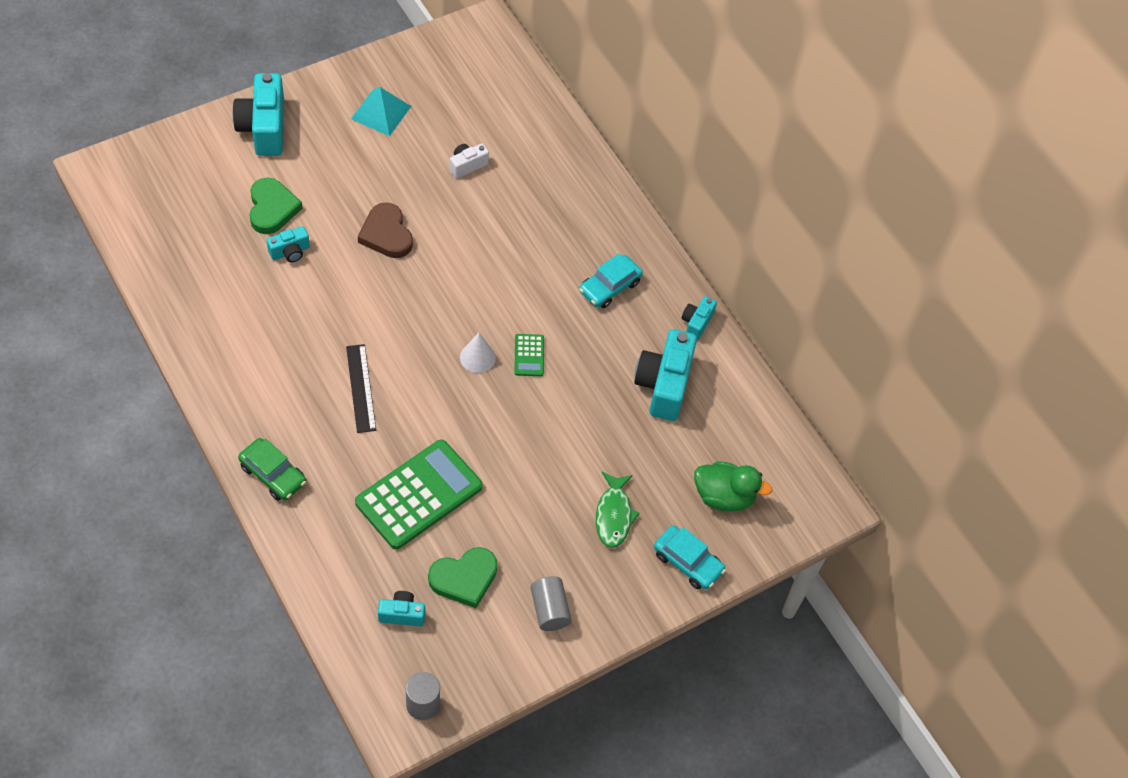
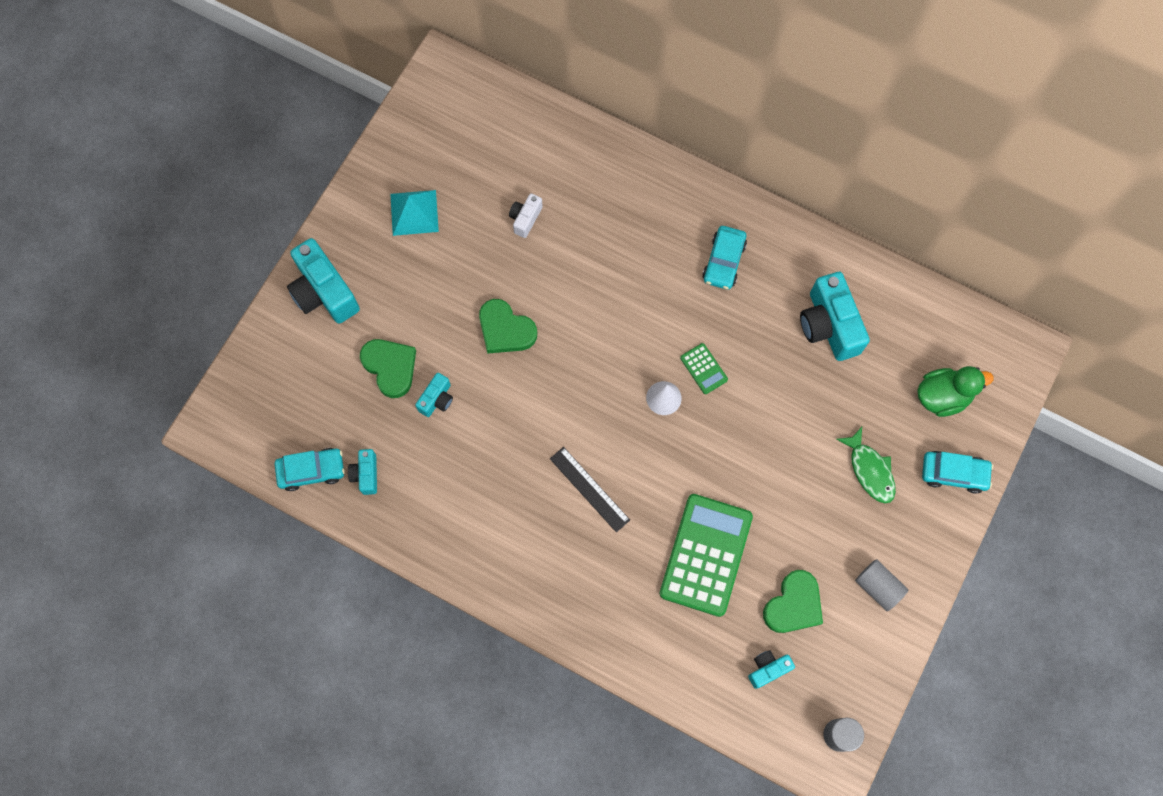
camera: 25 degrees left, 15 degrees up
(150, 245) = (311, 470): none -> turquoise car
(273, 474) = (576, 615): green car -> none
(386, 234) = (505, 330): brown heart -> green heart
(696, 323) = (815, 250): turquoise camera -> turquoise camera (366, 474)

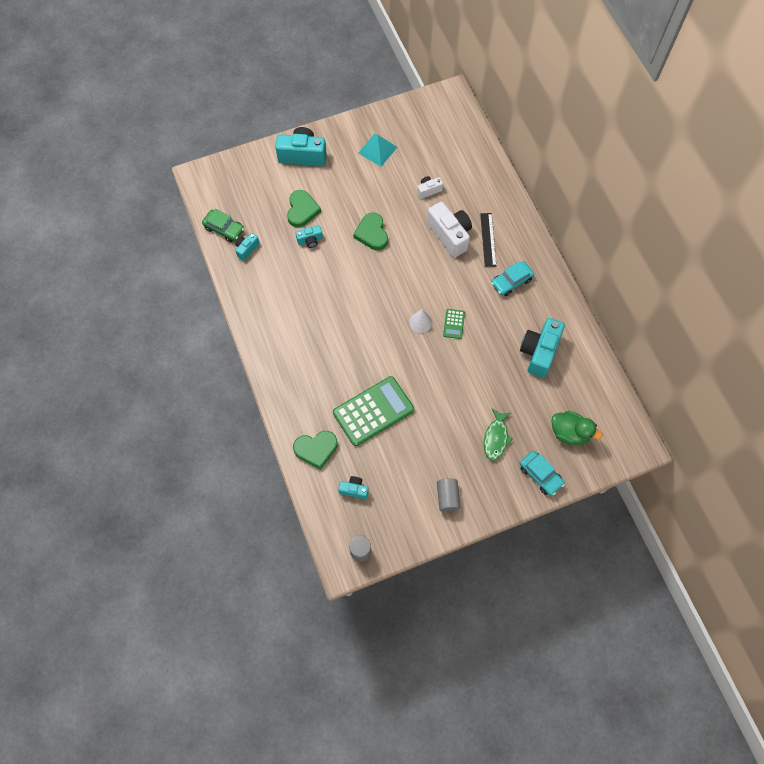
camera: 40 degrees right, 5 degrees down
(311, 470) = (224, 229): turquoise car -> green car
(324, 292) = (302, 155): turquoise camera -> turquoise camera turned 90 degrees clockwise
(589, 489) = (344, 336): black ruler -> black ruler (488, 239)
(601, 258) = (450, 235): none -> white camera
(793, 605) = (395, 470): green heart -> green heart (316, 449)

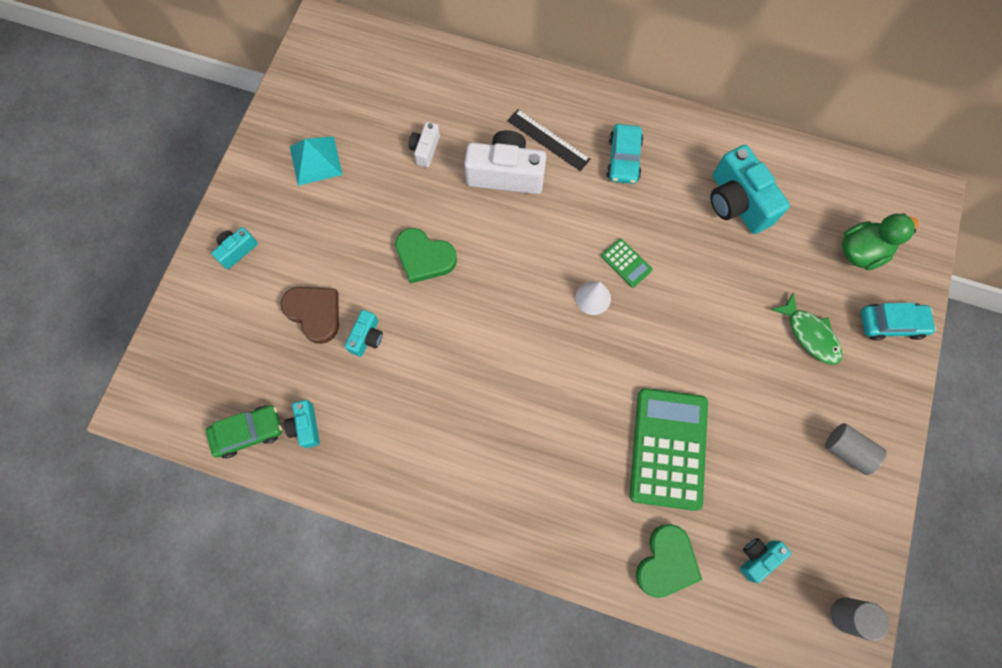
camera: 50 degrees left, 5 degrees up
(302, 155) = (237, 250): turquoise camera -> turquoise camera, size x0.51
(302, 210) = (315, 313): green heart -> brown heart

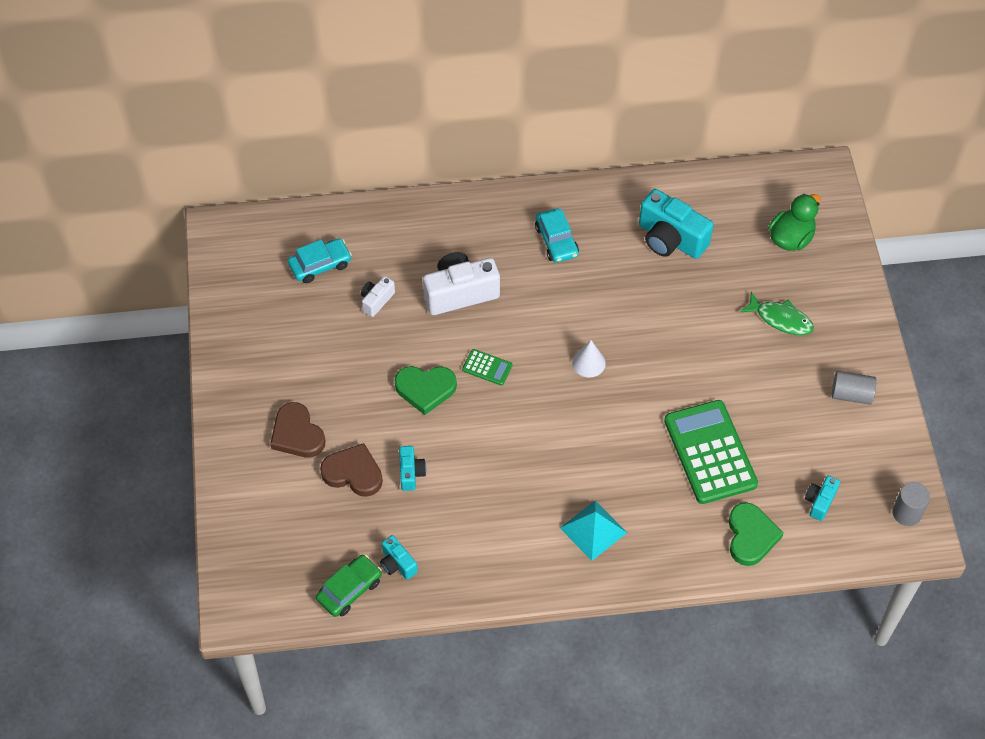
camera: 25 degrees left, 15 degrees down
(237, 250) = (252, 451): turquoise camera -> none
(285, 251) = (297, 434): none -> brown heart
(315, 160) = (281, 348): turquoise pyramid -> turquoise pyramid (593, 530)
(425, 149) = (376, 301): white camera -> white camera turned 45 degrees clockwise
(548, 140) = (482, 250): black ruler -> none
(626, 263) = (602, 324): green calculator -> green calculator (487, 367)
(891, 323) = (841, 284): turquoise car -> turquoise car (320, 265)

